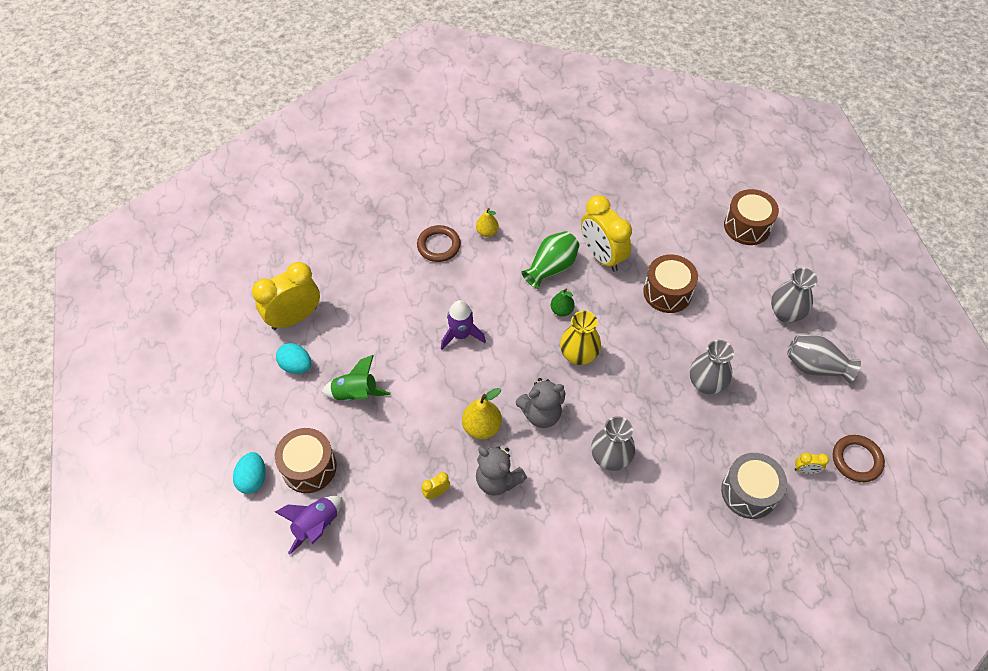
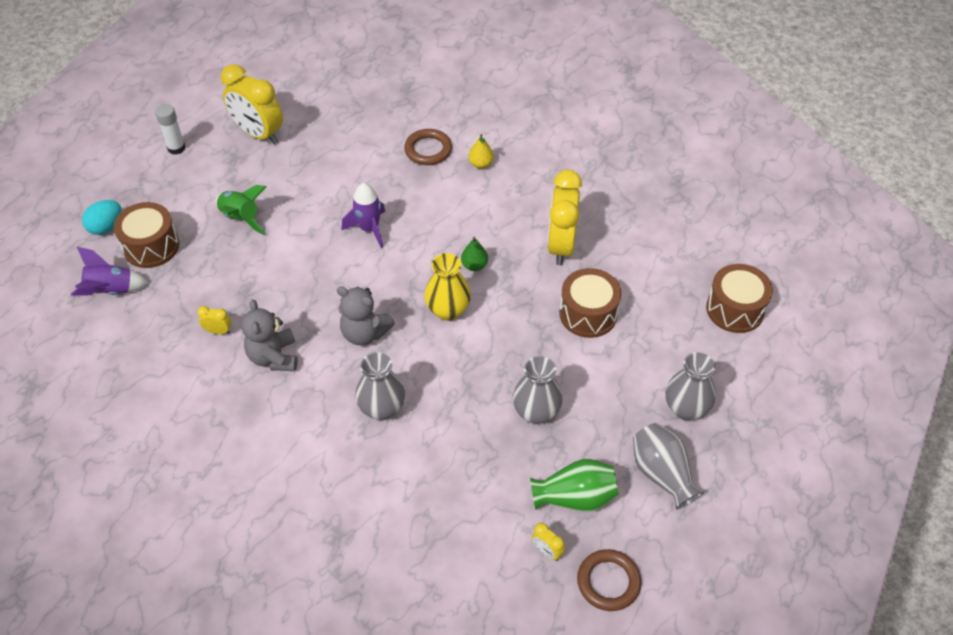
camera: 40 degrees right, 5 degrees down
(239, 374) = (176, 148): none -> white glue stick
(294, 318) = (258, 133): yellow clock -> yellow clock turned 150 degrees counterclockwise
(296, 366) = (222, 169): turquoise egg -> none
(482, 427) = (306, 309): yellow pear -> none
(551, 268) = (504, 226): green vase -> green vase (575, 497)
(749, 492) = (471, 528): grey drum -> none

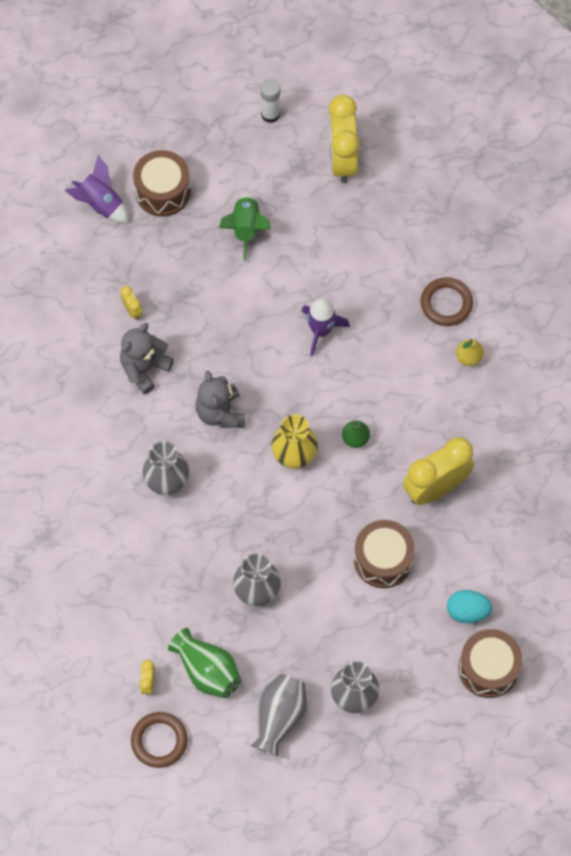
camera: 50 degrees right, 15 degrees up
(106, 227) = (151, 142): turquoise egg -> turquoise egg (467, 611)

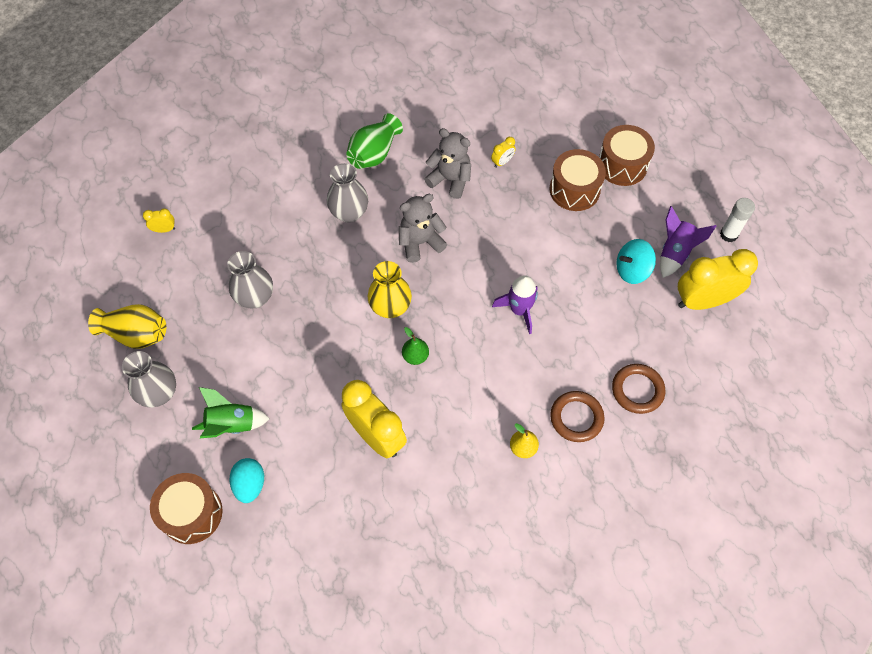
camera: 80 degrees right, 5 degrees down
(101, 204) = (596, 123): purple rocket -> purple rocket (675, 252)
(159, 741) = (113, 246): brown ring -> brown ring (637, 390)
(207, 670) = (177, 271): green vase -> green vase (374, 154)
(246, 228) = (606, 233): green rocket -> green rocket (232, 424)
(279, 717) = (136, 334): grey vase -> yellow vase
(295, 215) = (632, 270): none -> turquoise spinning top
(383, 560) = (295, 399): brown drum -> brown drum (574, 190)

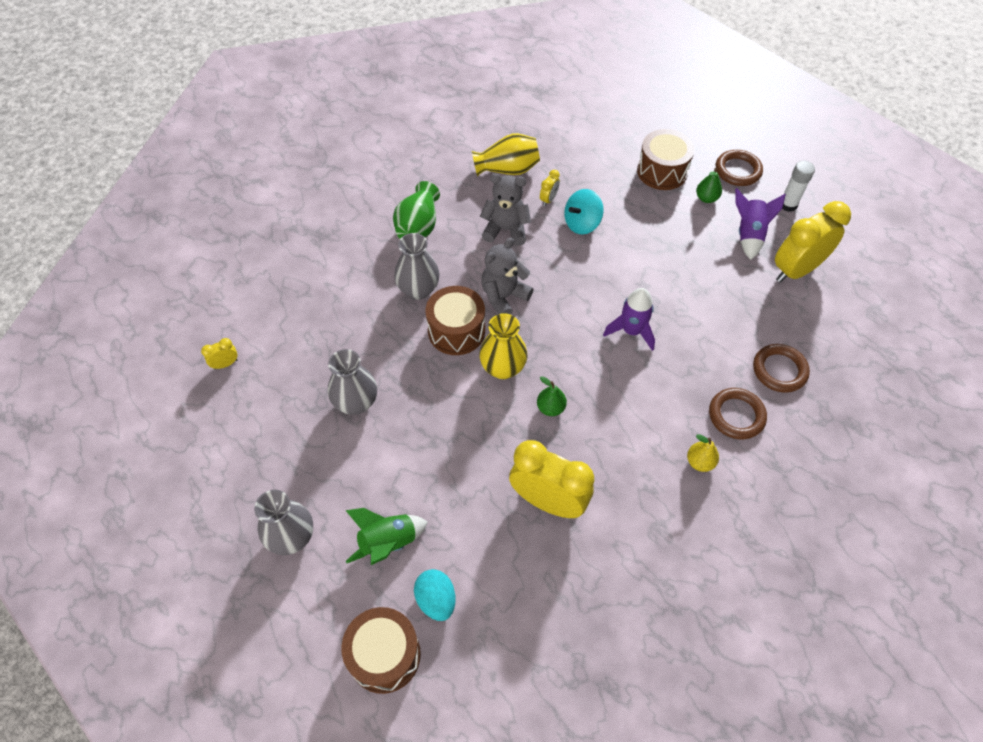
camera: 20 degrees left, 5 degrees down
(136, 334) = (239, 482): yellow vase -> yellow vase (507, 169)
(574, 190) = (629, 205): brown drum -> brown drum (456, 331)
(632, 270) = (718, 262): turquoise spinning top -> turquoise spinning top (582, 223)
(652, 204) = (706, 198): none -> green pear
(696, 186) = (737, 171): none -> brown ring

